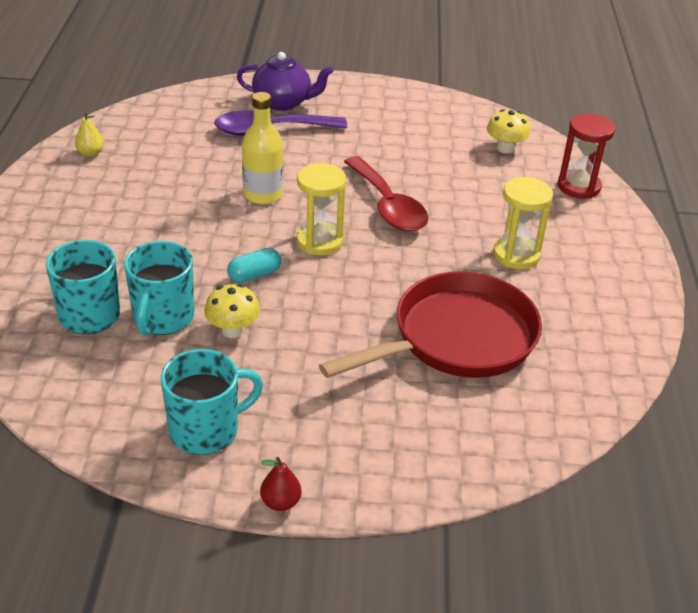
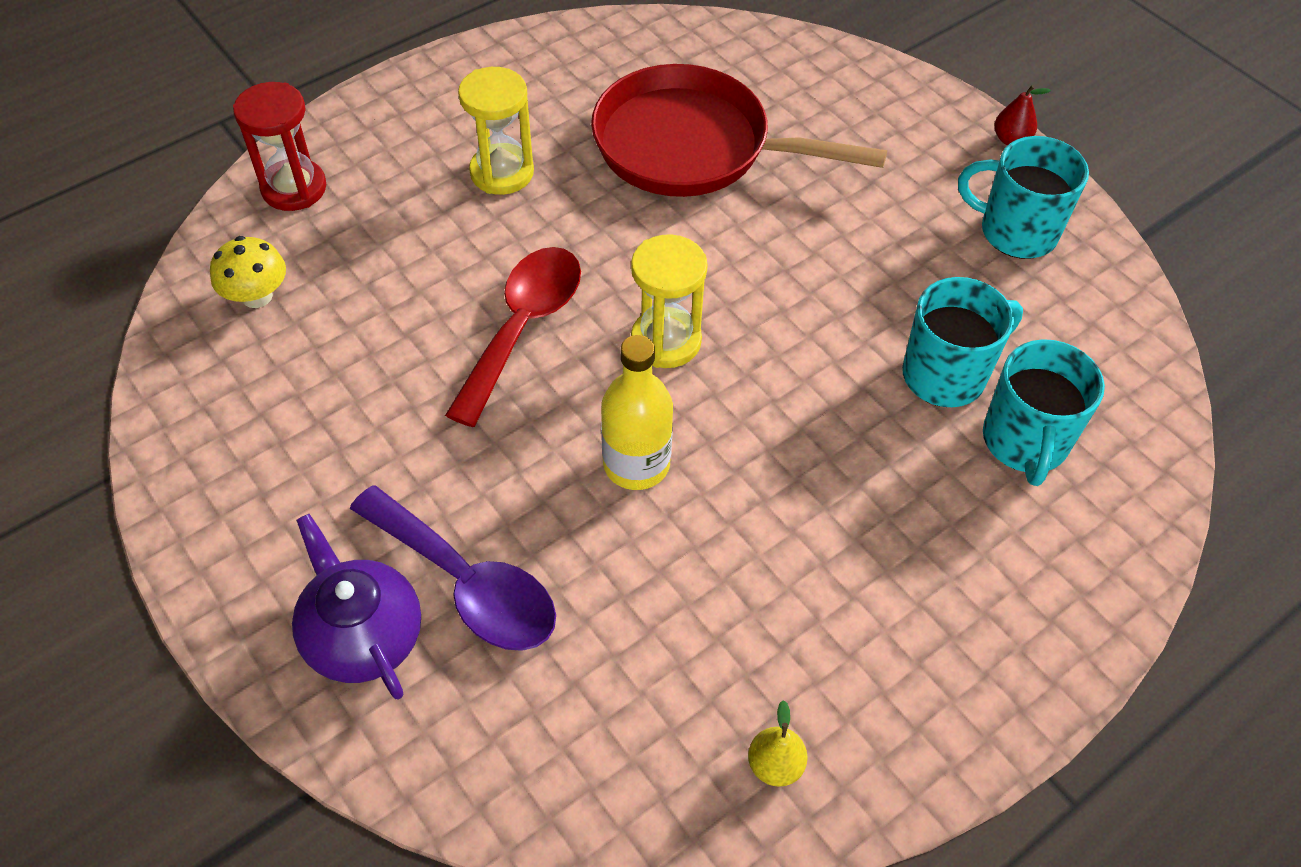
camera: 130 degrees left, 15 degrees up
(233, 330) = (887, 306): yellow mushroom -> none
(254, 275) = (790, 353): turquoise capsule -> none

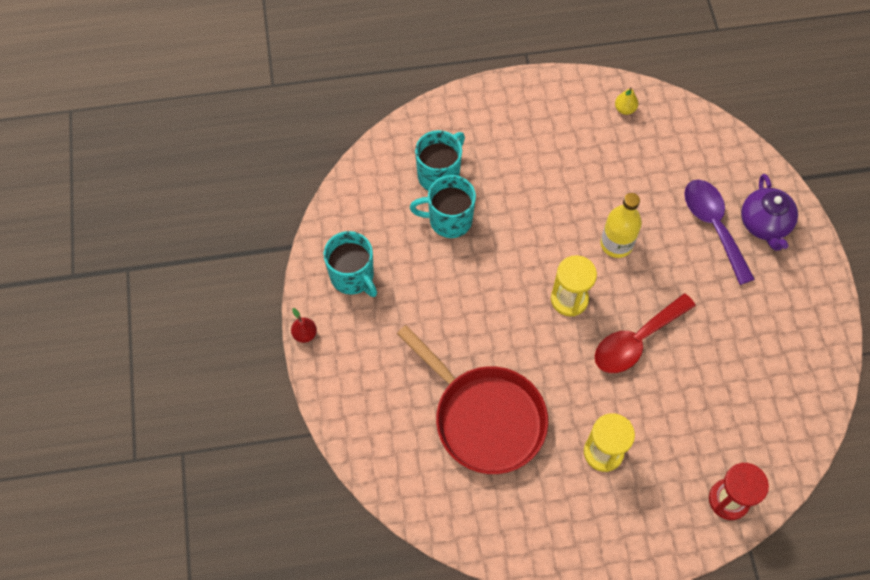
camera: 150 degrees left, 10 degrees up
(257, 296) = (768, 427): yellow mushroom -> none

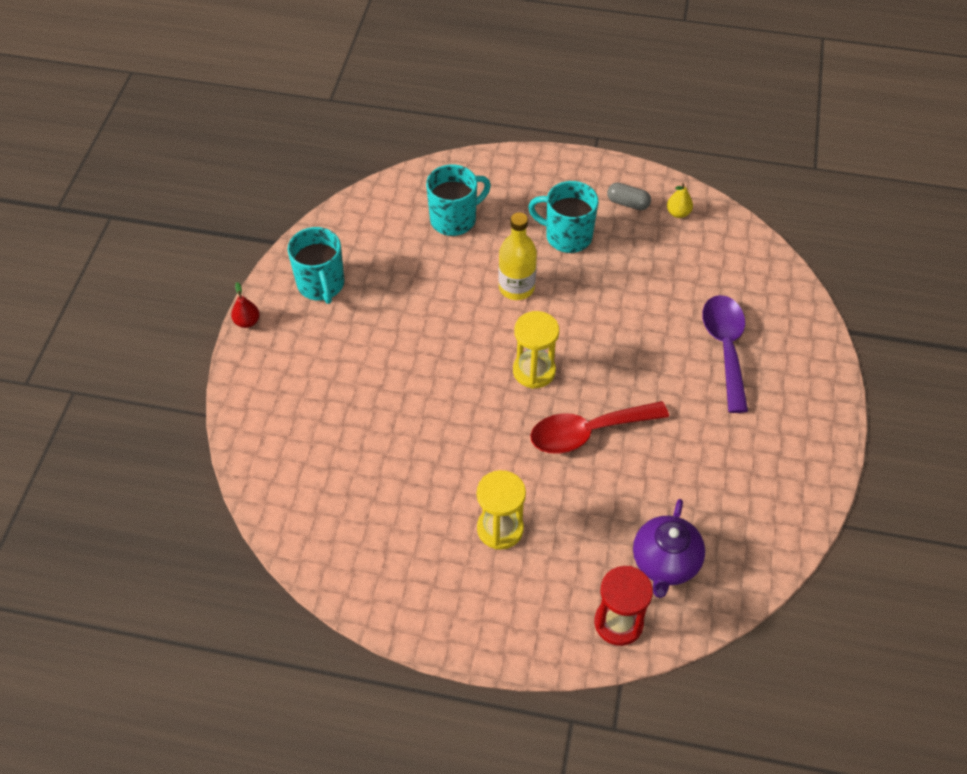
camera: 20 degrees right, 10 degrees down
(449, 220) = (444, 262): turquoise mug -> turquoise mug (567, 236)
(484, 417) = (389, 454): red pan -> none
(579, 112) = (628, 203): none -> grey capsule
(616, 244) = (609, 334): yellow bottle -> yellow bottle (516, 287)
(764, 224) = (784, 363): purple teapot -> purple teapot (665, 563)

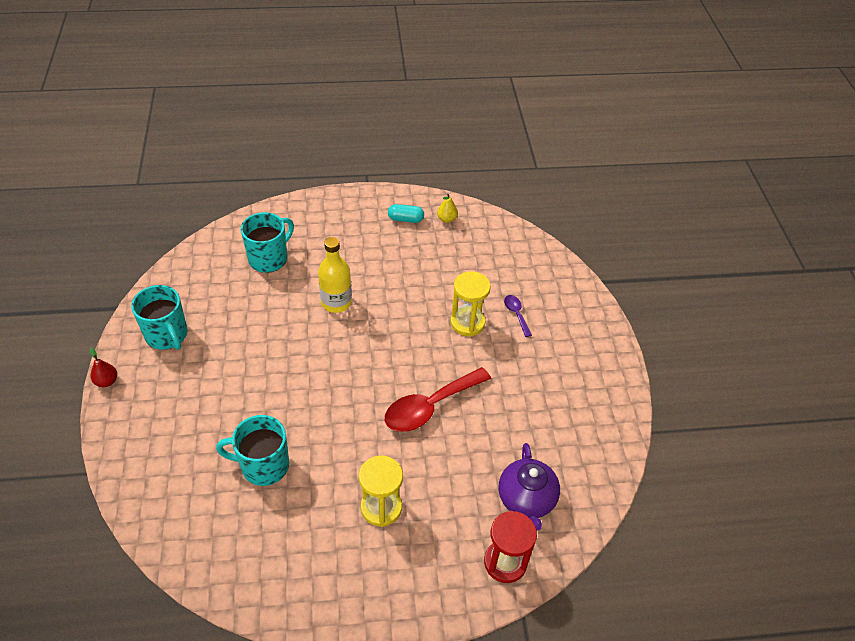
camera: 20 degrees left, 5 degrees down
(534, 371) = (370, 367): yellow hourglass -> yellow hourglass (467, 323)
(567, 236) = (365, 254): turquoise mug -> turquoise mug (263, 465)
(628, 203) = (405, 219): grey capsule -> turquoise capsule
(725, 348) = (516, 314): purple spoon -> purple spoon, size x0.47

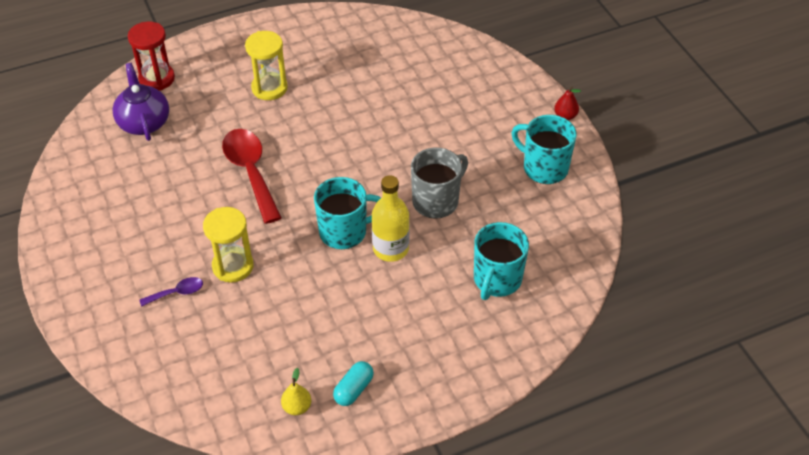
camera: 165 degrees right, 0 degrees up
(263, 465) = (382, 91): turquoise mug -> turquoise mug (344, 232)
(277, 331) = (436, 201): none -> grey mug
(405, 219) = (353, 389): turquoise capsule -> turquoise capsule turned 45 degrees counterclockwise
(430, 407) = (250, 172): red spoon -> red spoon turned 60 degrees counterclockwise
(516, 314) = (177, 293): purple spoon -> purple spoon turned 75 degrees counterclockwise

